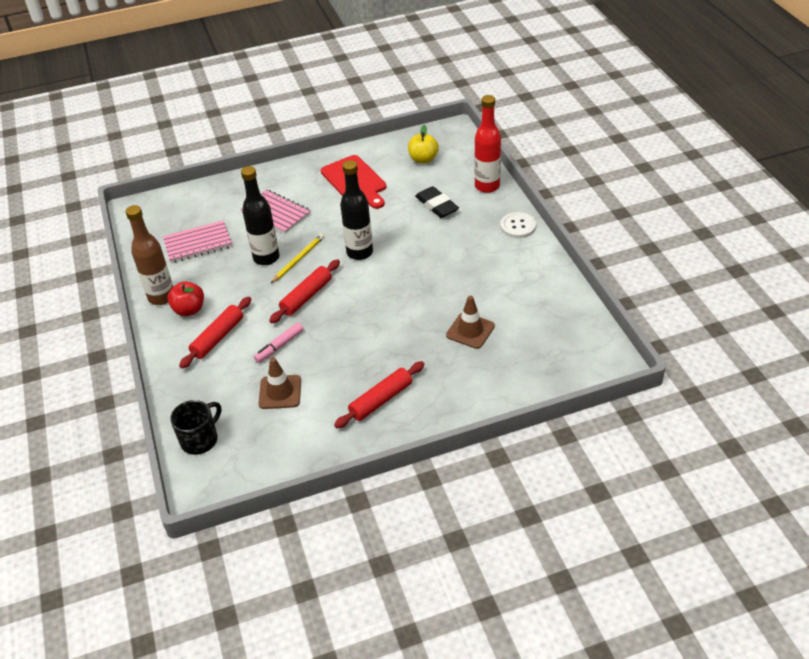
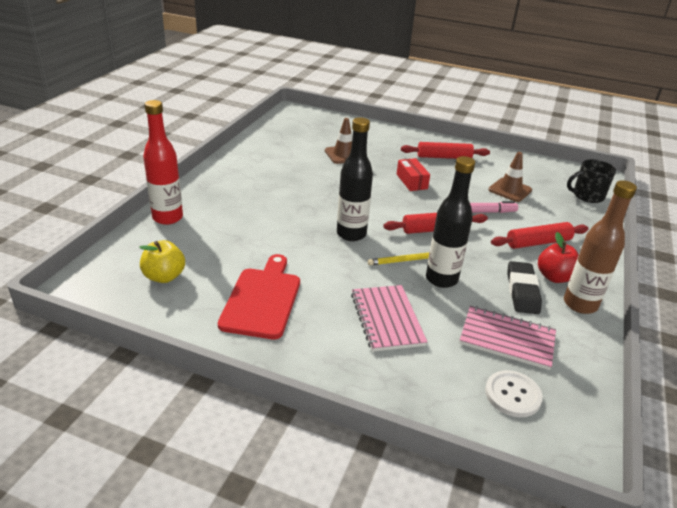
camera: 145 degrees left, 10 degrees down
(375, 338) = (411, 181): none -> red box
(437, 205) = (233, 229): black eraser -> black eraser (522, 291)
(518, 226) = (207, 181): white button -> white button (512, 395)

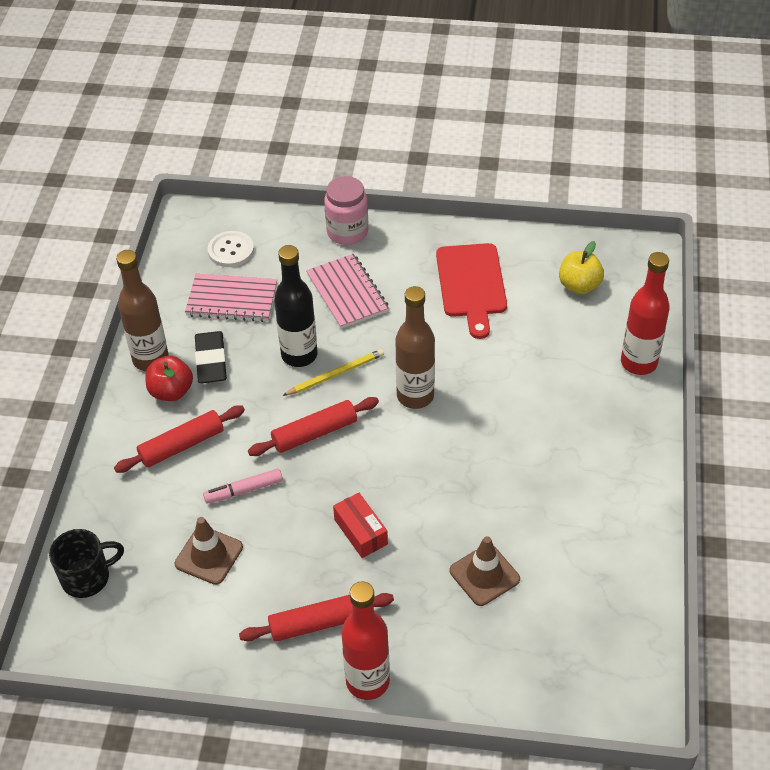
camera: 170 degrees right, 15 degrees up
(351, 234) = (415, 396): black bottle -> brown bottle
(370, 384) = (347, 232): none -> pink jar
(420, 138) = (367, 681): none -> red bottle

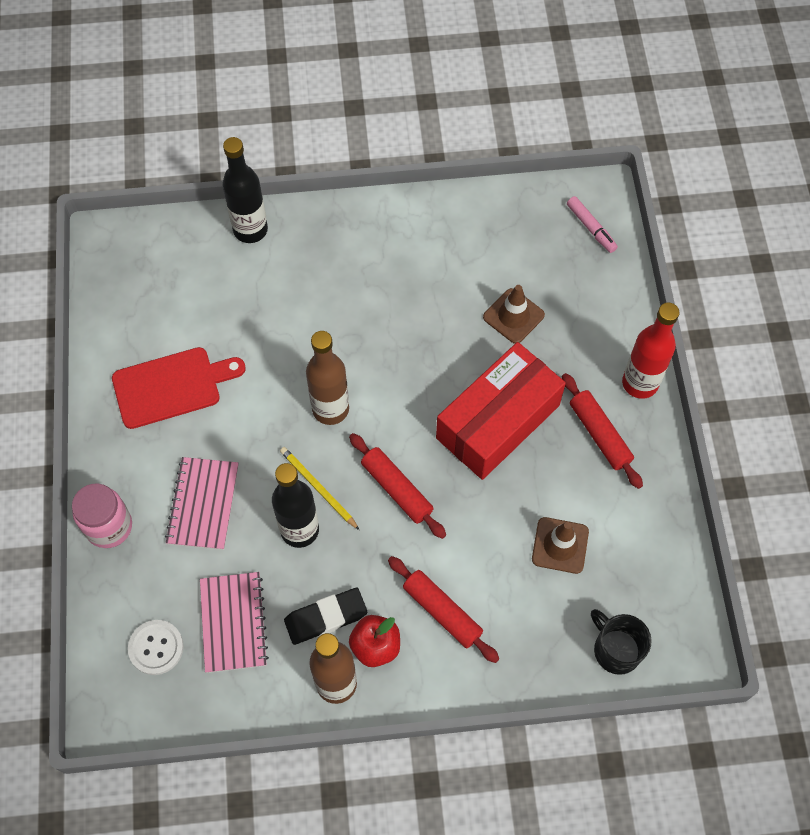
camera: 105 degrees left, 15 degrees up
(244, 490) = (480, 535): pink marker -> pink marker (591, 228)
(347, 293) = (203, 504): pink notebook -> pink notebook turned 45 degrees counterclockwise
(360, 532) = (498, 422): red box -> red box, size x2.28
(579, 285) = (158, 290): yellow apple -> none
(638, 363) = (250, 230): red bottle -> black bottle

